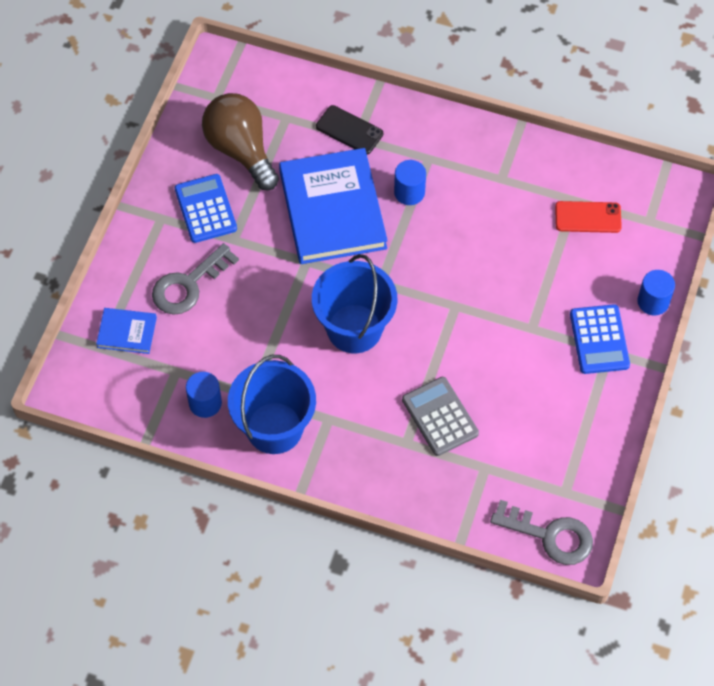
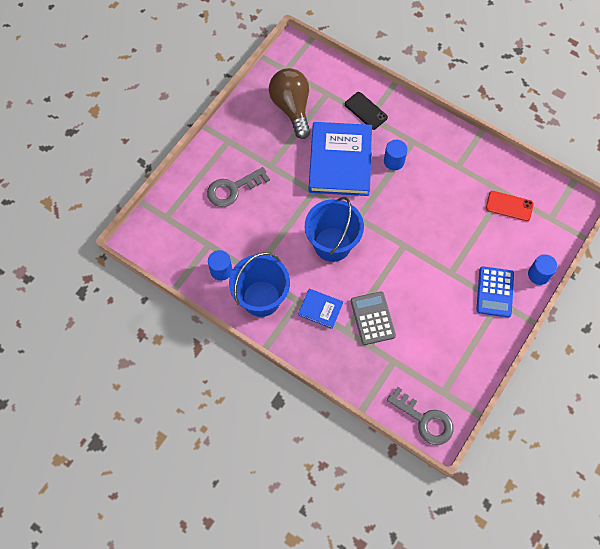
camera: 15 degrees right, 5 degrees up
(127, 332) = (184, 211): blue book -> blue book (320, 309)
(205, 209) = (258, 141): blue calculator -> none

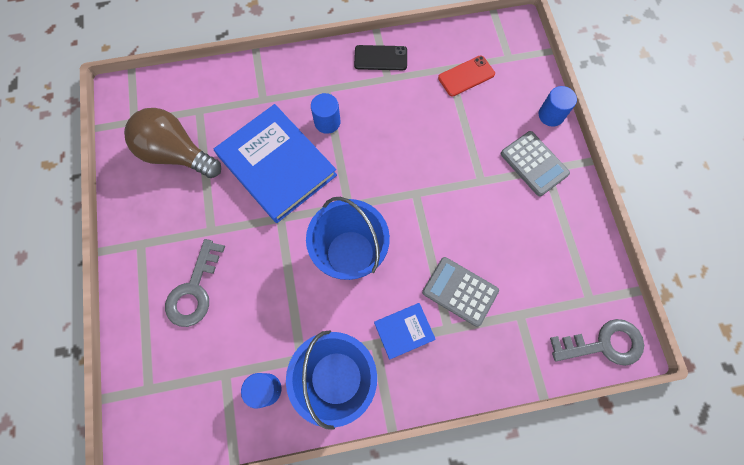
camera: 45 degrees left, 5 degrees up
(366, 111) = (253, 96): black phone -> black phone (380, 58)
(495, 292) = (534, 163): blue calculator -> grey calculator

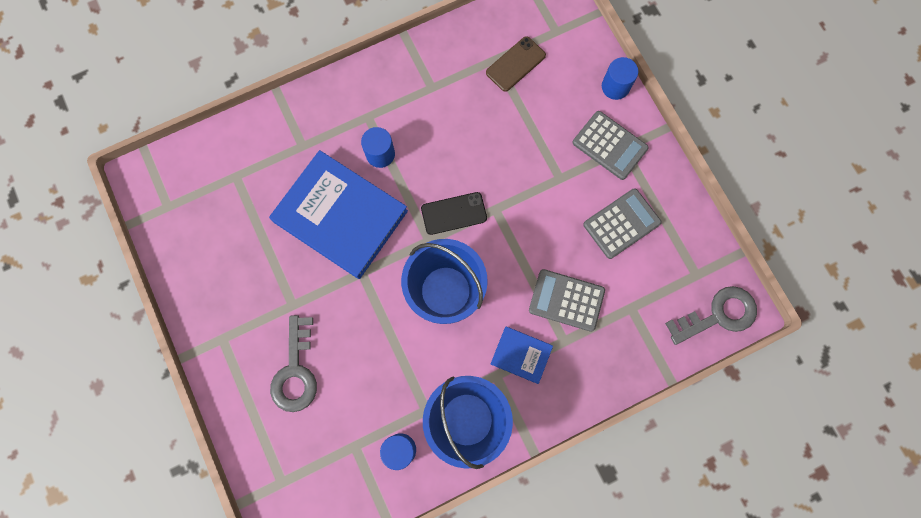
camera: 15 degrees left, 5 degrees up
(177, 153) = (228, 231): brown light bulb -> none
(380, 58) = (417, 65): black phone -> black phone (454, 213)
(404, 331) = (521, 355): blue book -> blue book turned 60 degrees clockwise
(466, 76) = (515, 64): red phone -> brown phone
(529, 235) = (621, 223): none -> grey calculator

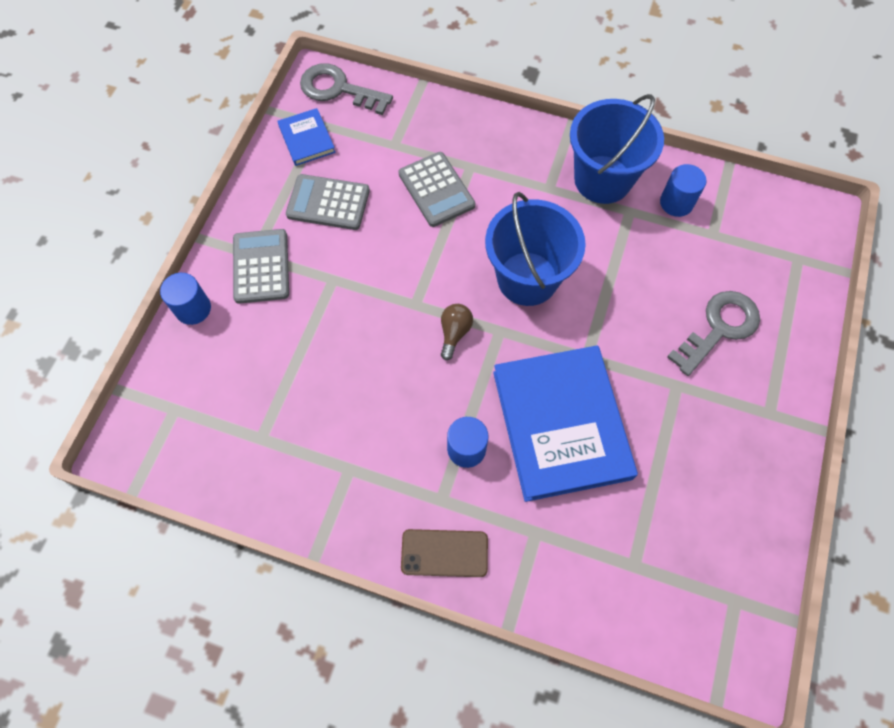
camera: 135 degrees left, 10 degrees down
(454, 213) = (454, 333): black phone -> brown light bulb
(515, 64) = (248, 414): brown phone -> brown phone (444, 553)
(521, 355) = (514, 184): blue book -> blue book (307, 139)

